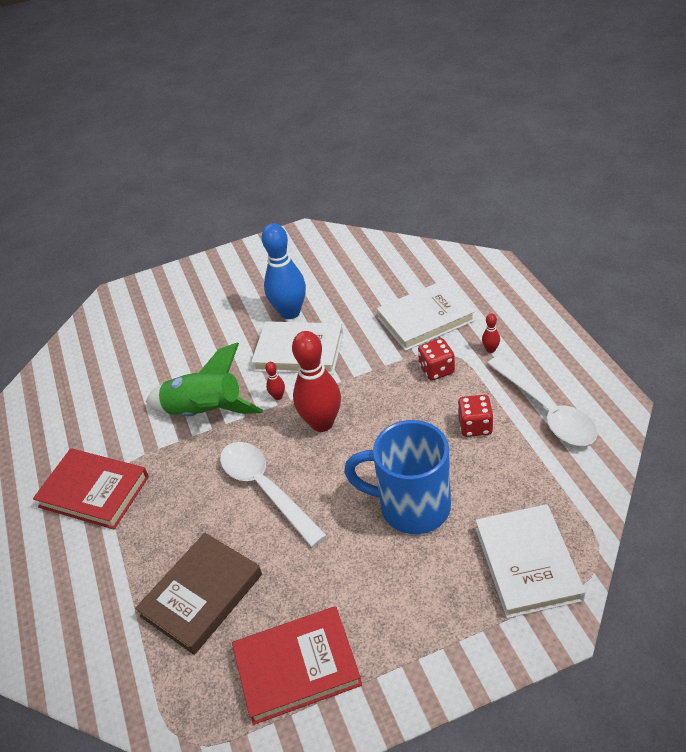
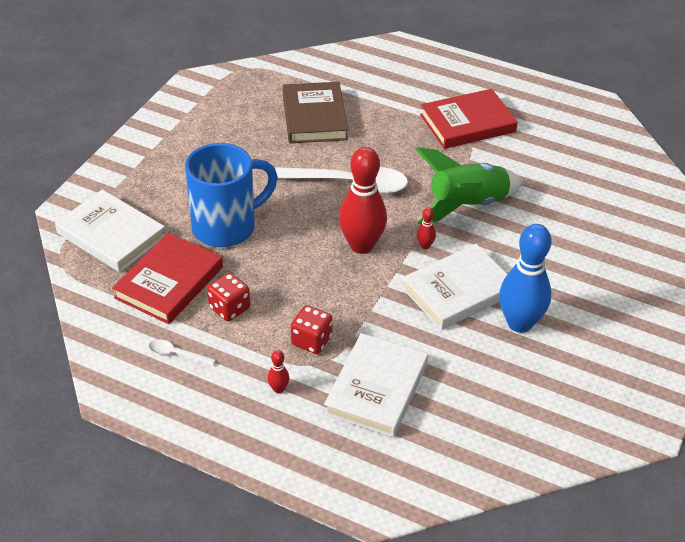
camera: 130 degrees right, 0 degrees up
(297, 667) = (215, 119): red book -> red book (169, 282)
(546, 410) = (177, 354): white spoon -> white spoon, size x0.43

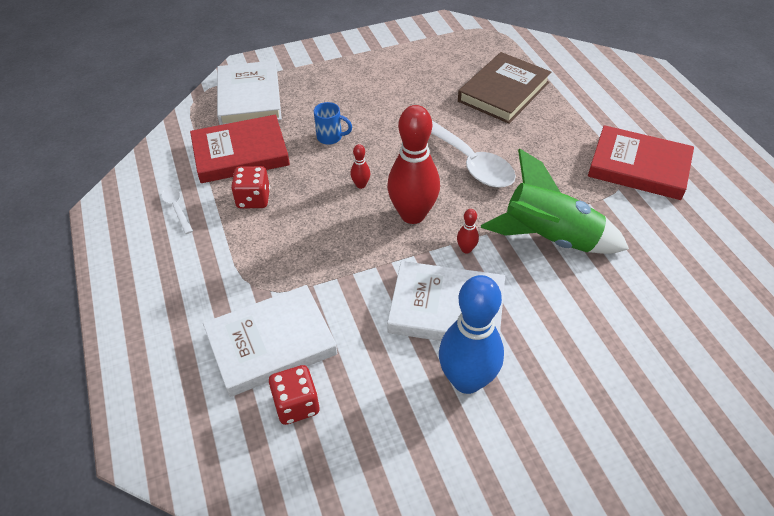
camera: 45 degrees right, 5 degrees up
(226, 227) = (330, 137): blue mug -> blue mug, size x0.41
(278, 389) = (204, 286): red bowling pin -> red bowling pin (361, 185)
(311, 341) = (276, 265): red dice -> red dice (296, 405)

